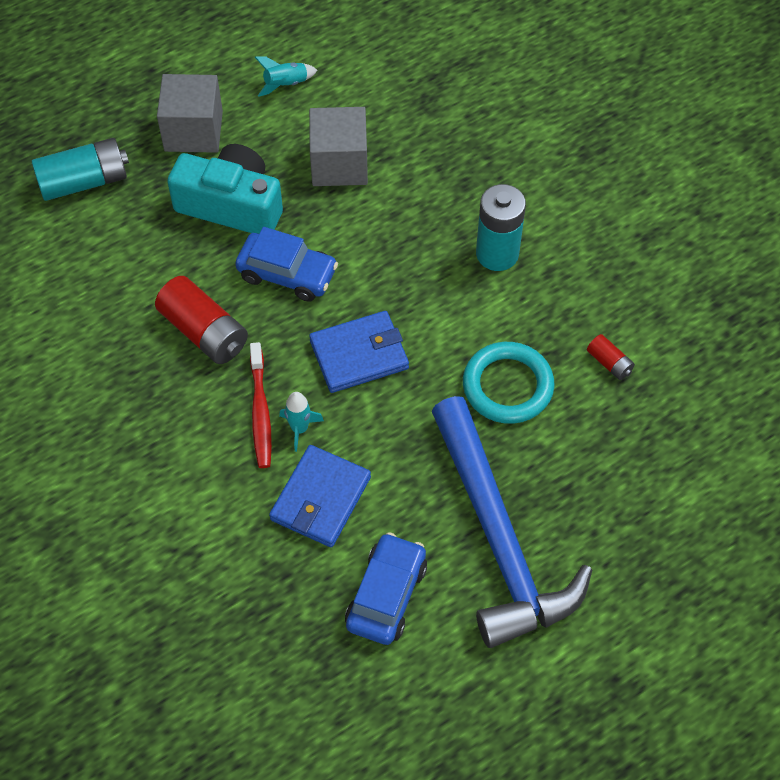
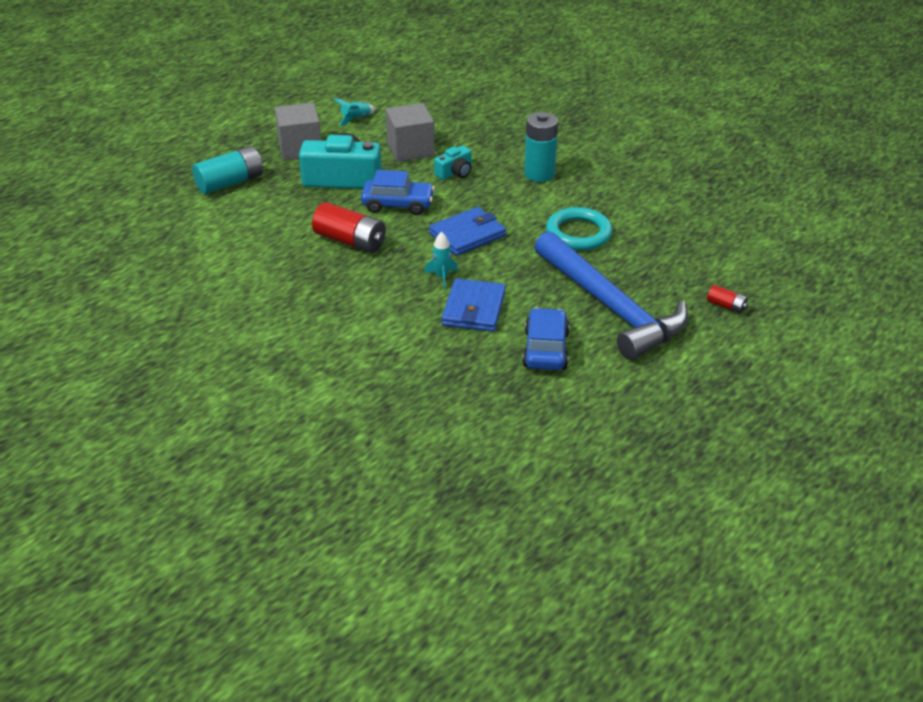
camera: 15 degrees left, 20 degrees down
(260, 411) = (409, 273): red toothbrush -> none
(384, 225) = (455, 172): none -> turquoise camera
(609, 363) = (641, 212): red battery -> red battery (726, 306)

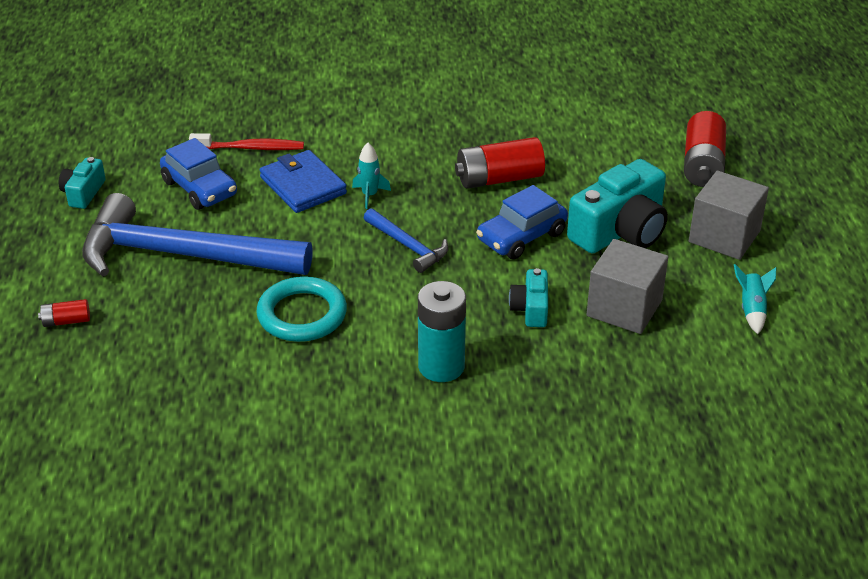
camera: 135 degrees right, 0 degrees up
(230, 182) = (703, 165): turquoise battery -> red battery
(467, 235) = (408, 246): blue wallet -> blue hammer
(471, 361) = (249, 148): none -> red toothbrush
(635, 397) = (83, 193): none -> turquoise camera

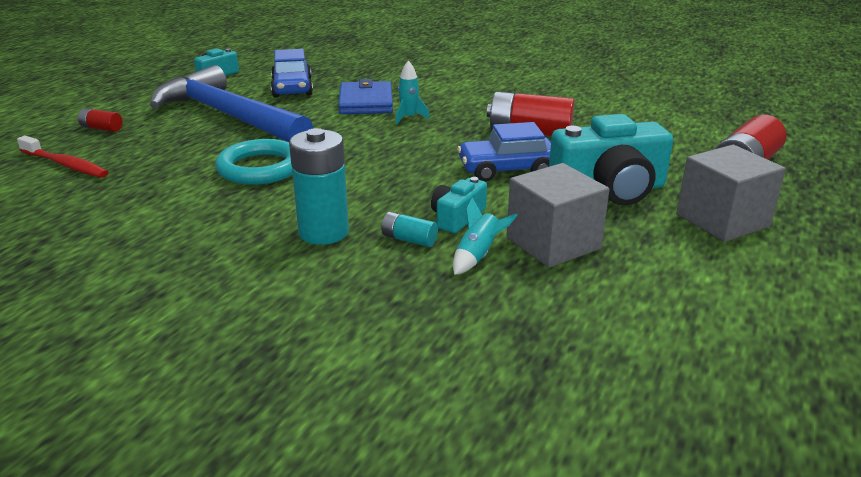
camera: 30 degrees right, 10 degrees down
(249, 148) = (355, 77): red toothbrush -> red toothbrush (65, 164)
(408, 246) = (400, 151): blue hammer -> none
(515, 347) = (409, 239): none -> turquoise battery
(751, 310) = (702, 286): turquoise rocket -> turquoise rocket (478, 256)

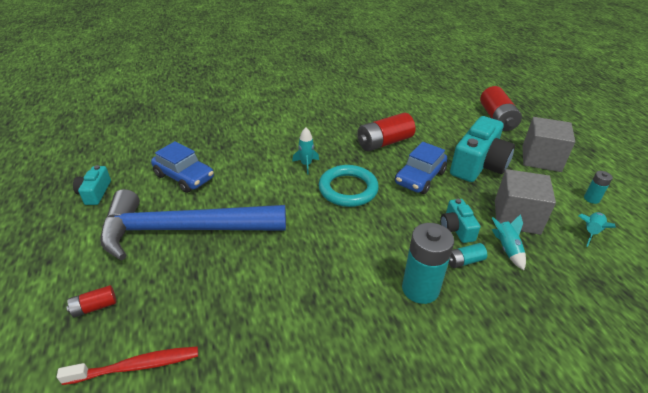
camera: 45 degrees left, 10 degrees up
(260, 168) = (294, 263): turquoise ring -> turquoise ring (348, 189)
(366, 102) = (258, 164): blue wallet -> none
(628, 300) = (590, 232): none -> turquoise rocket
(710, 280) = (591, 199): none -> turquoise battery

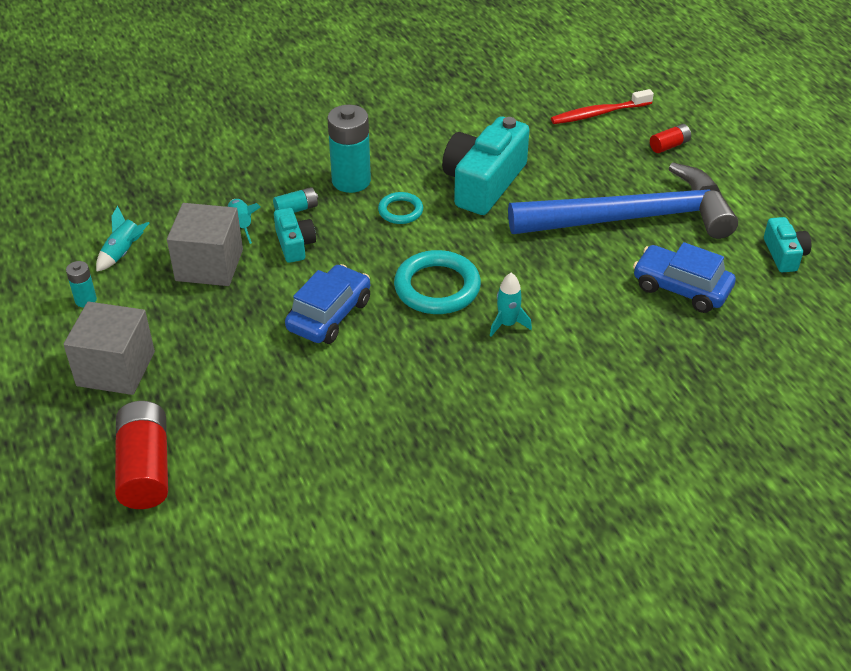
camera: 175 degrees right, 5 degrees up
(373, 252) = (400, 211): none -> turquoise ring
(384, 142) = (381, 382): red battery -> none
(478, 164) = (229, 347): turquoise camera -> turquoise camera (483, 183)

